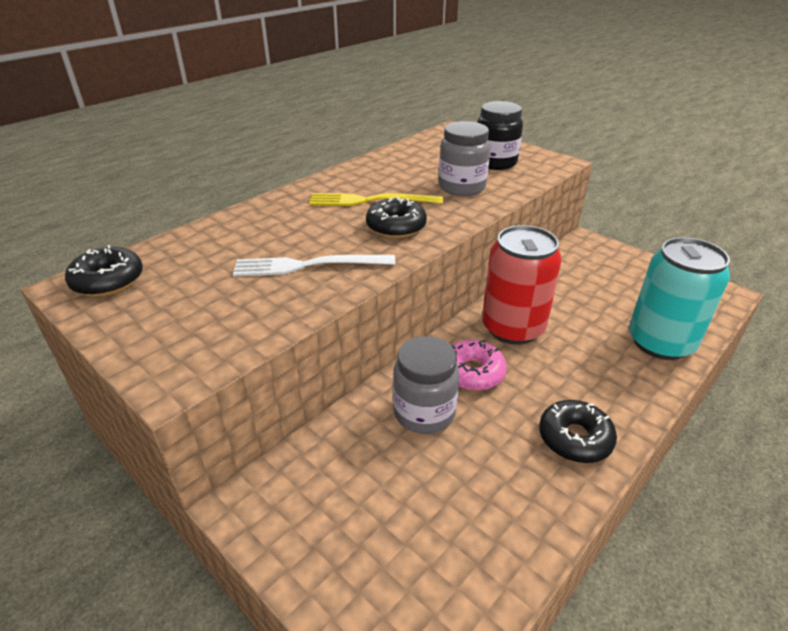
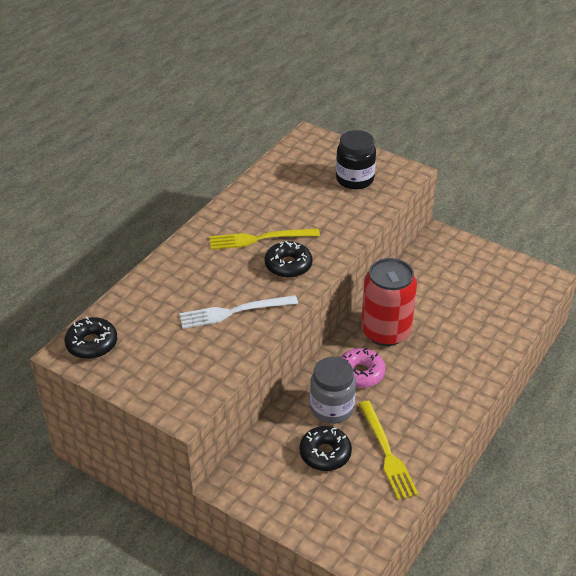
camera: 10 degrees left, 5 degrees up
(461, 187) = (331, 214): grey jar -> none
(493, 489) = (386, 452): none -> yellow fork
(574, 438) = (436, 412): black donut -> black donut (325, 453)
(660, 342) = (496, 330): turquoise can -> none

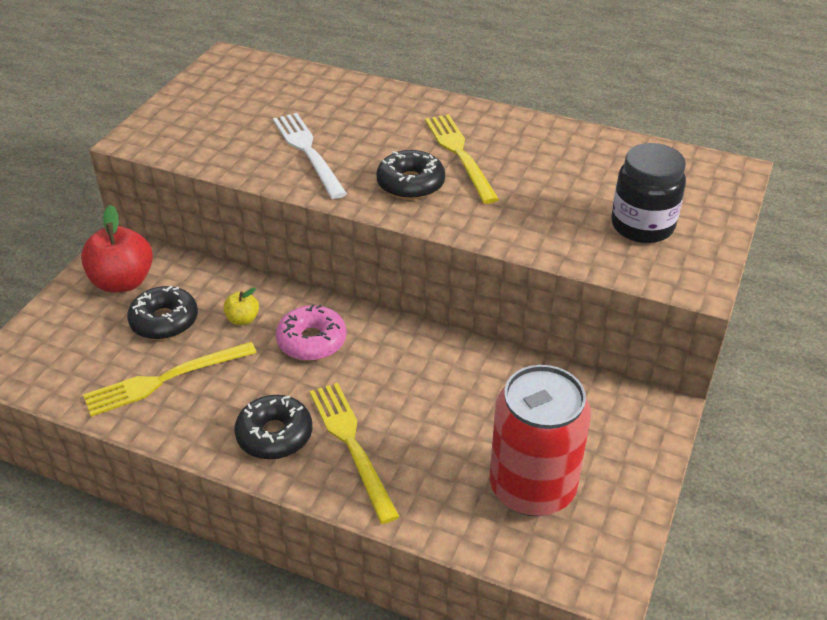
camera: 80 degrees right, 0 degrees up
(92, 344) = (241, 69): black donut -> black donut (274, 435)
(273, 480) = (123, 282): none -> red apple
(331, 408) = (243, 319): grey jar -> yellow apple
(385, 331) = (402, 360): red can -> red can (532, 487)
(455, 362) = (352, 445): none -> yellow fork

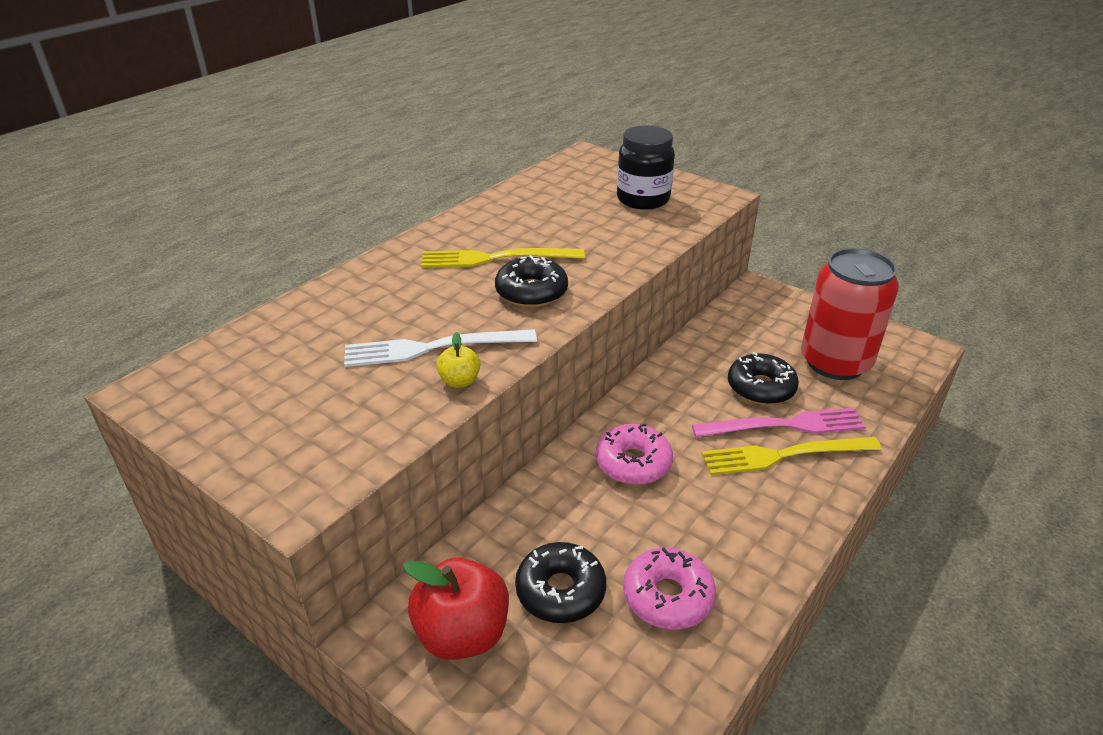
camera: 75 degrees left, 5 degrees down
(165, 379) = (667, 597): yellow fork -> pink donut
(243, 319) = (581, 515): yellow apple -> yellow apple (459, 381)
(274, 435) = (767, 508): black donut -> black donut (761, 388)
(398, 443) = (784, 425): none -> pink fork

